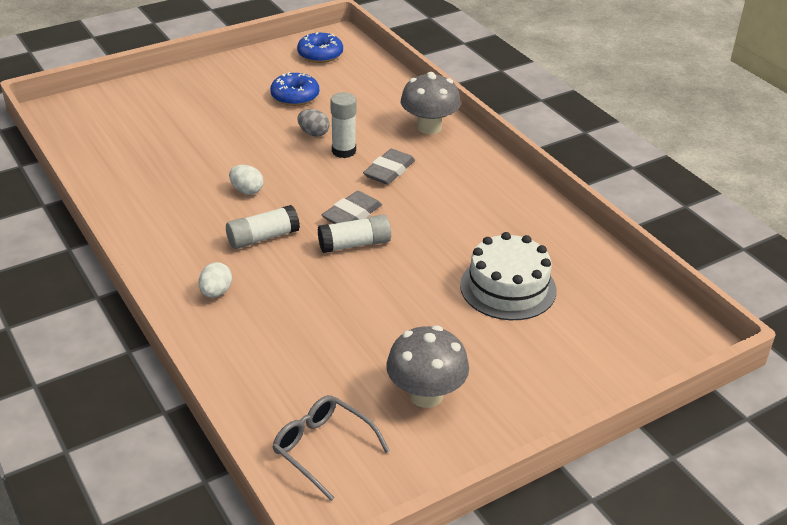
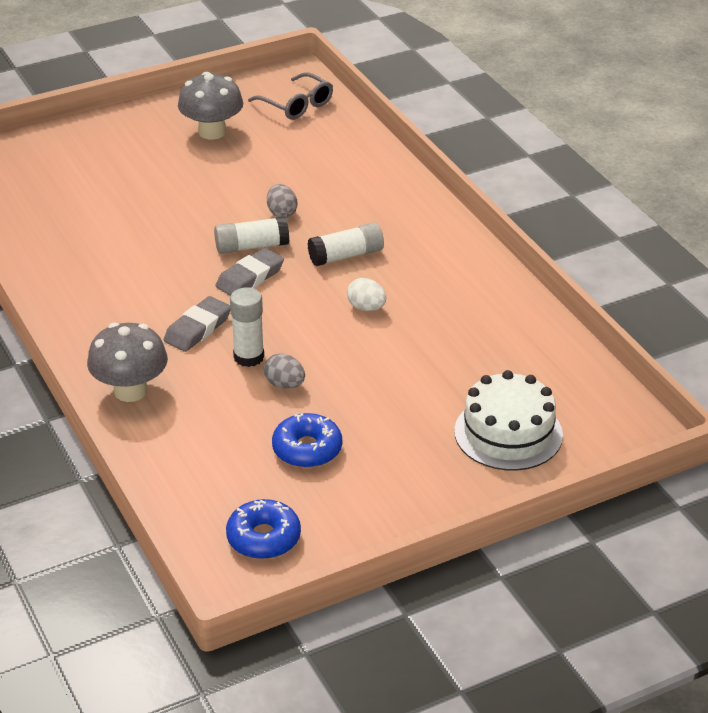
camera: 175 degrees left, 0 degrees up
(216, 292) = (388, 207): white egg -> none
(328, 282) = (282, 213): none -> grey egg
(508, 288) = (112, 204): white cake -> white cake (508, 433)

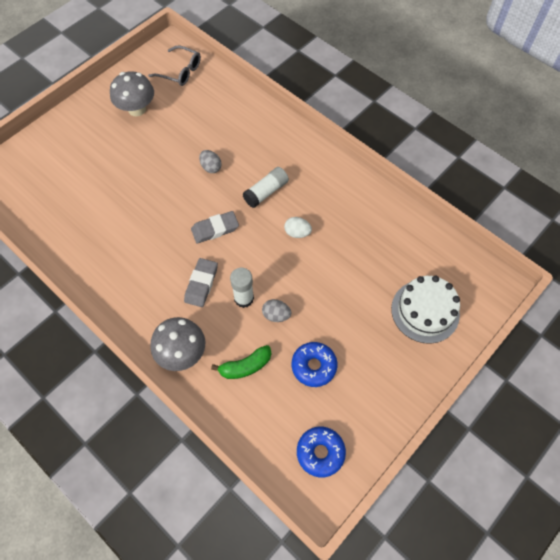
camera: 20 degrees left, 25 degrees up
(210, 425) = (245, 366): none -> green banana
(250, 277) = (215, 229): grey eraser -> grey eraser turned 45 degrees clockwise
(252, 246) = (204, 201): white glue stick -> none

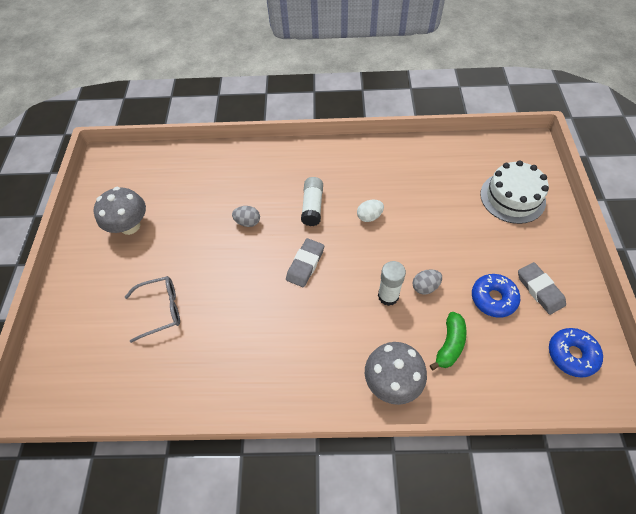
camera: 40 degrees left, 5 degrees down
(180, 71) = (137, 171): grey glasses -> grey glasses (160, 310)
(201, 284) = (344, 314): grey eraser -> grey eraser (540, 289)

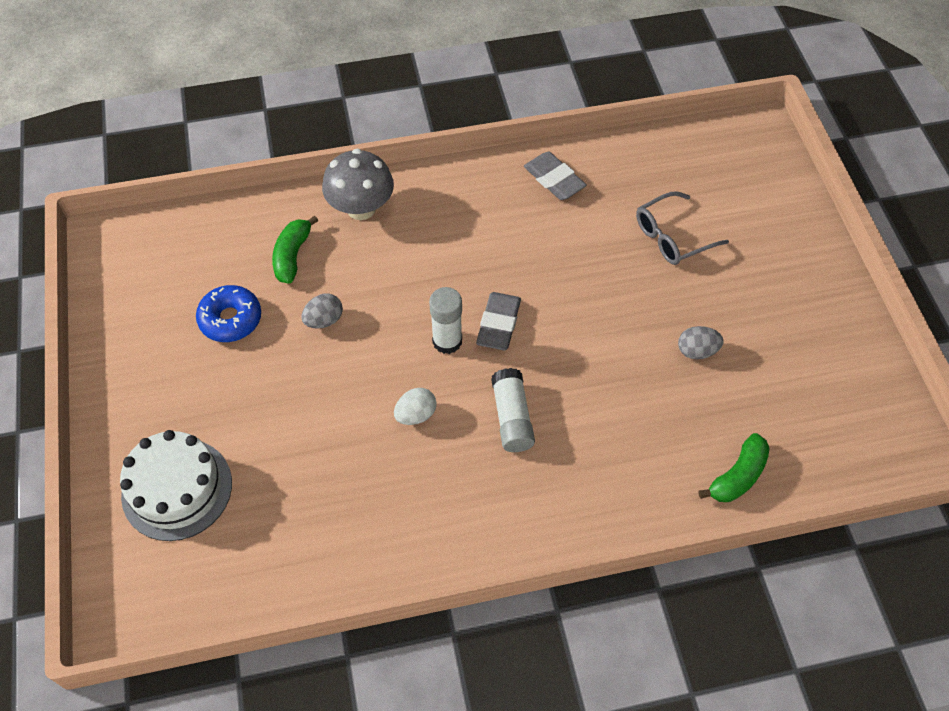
camera: 165 degrees right, 0 degrees up
(130, 226) = (787, 339): grey mushroom -> none
(202, 161) = (737, 476): none -> green banana
(248, 222) = (607, 374): grey egg -> grey egg (697, 351)
(388, 296) = (374, 300): white glue stick -> white glue stick (447, 341)
(540, 289) = (164, 341): grey eraser -> grey eraser (554, 179)
(571, 354) = (142, 268): blue donut -> none

